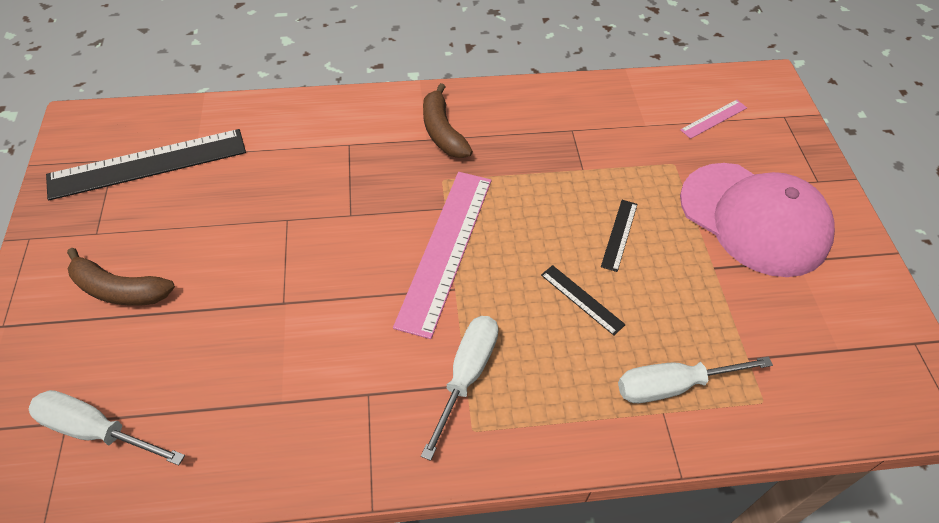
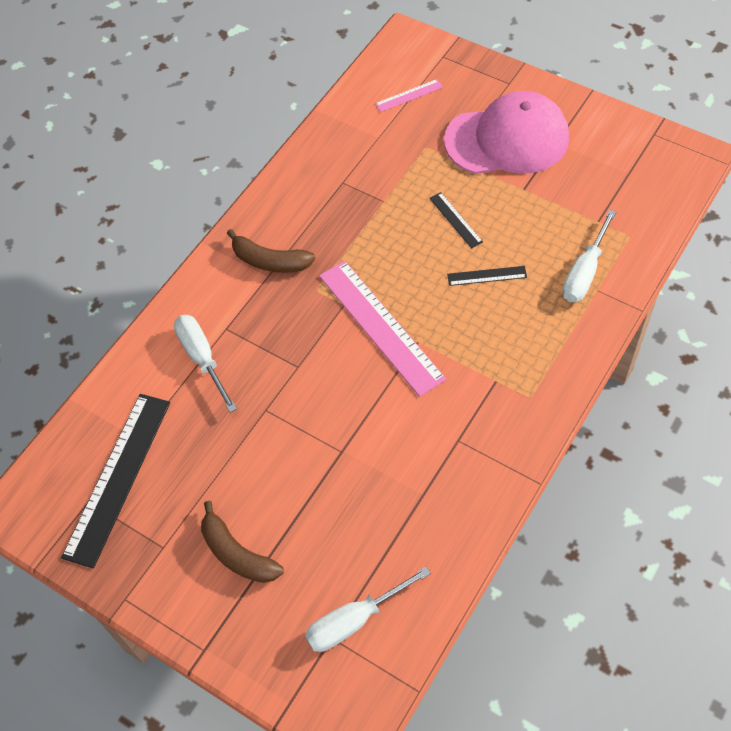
camera: 45 degrees left, 5 degrees up
(119, 290) = (237, 554): brown banana -> brown banana turned 75 degrees clockwise
(467, 374) = (489, 375): white screwdriver -> white screwdriver (202, 358)
(713, 119) = (409, 95): pink ruler -> pink ruler turned 60 degrees clockwise

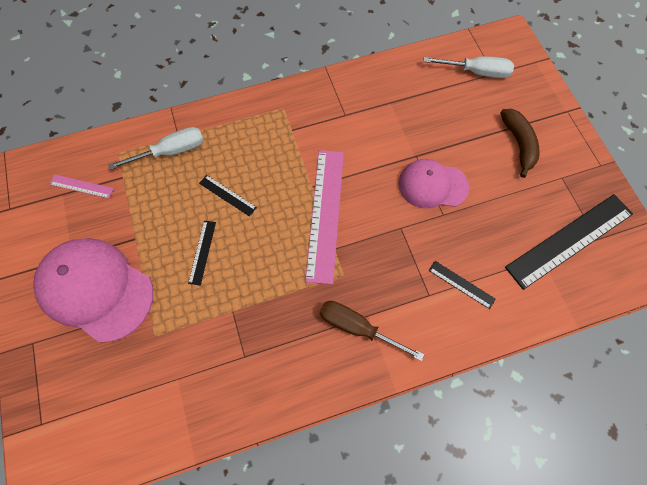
camera: 145 degrees left, 10 degrees up
(202, 358) = (461, 284): white screwdriver -> black ruler
(270, 261) = (356, 327): brown banana -> brown screwdriver
(299, 431) = (432, 185): none -> pink cap
(409, 95) = (111, 403): pink ruler -> pink ruler (81, 186)

